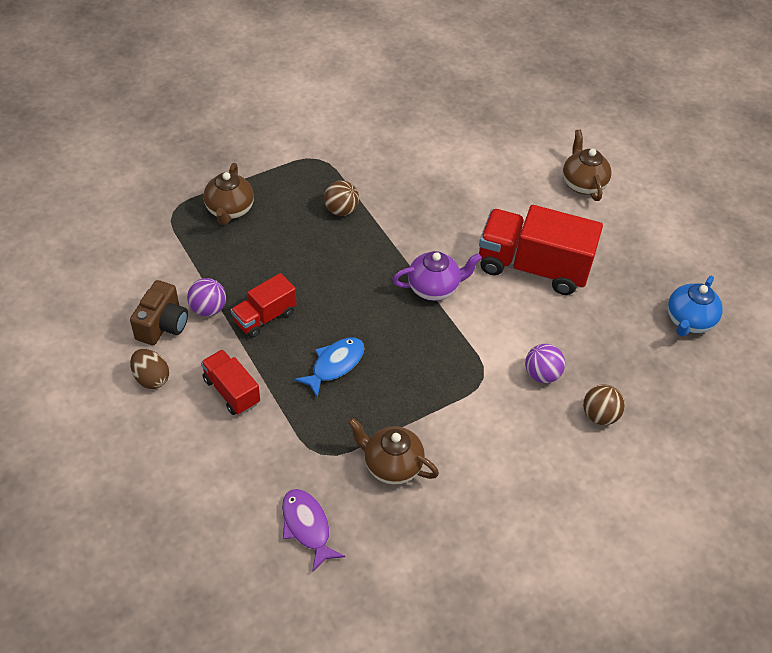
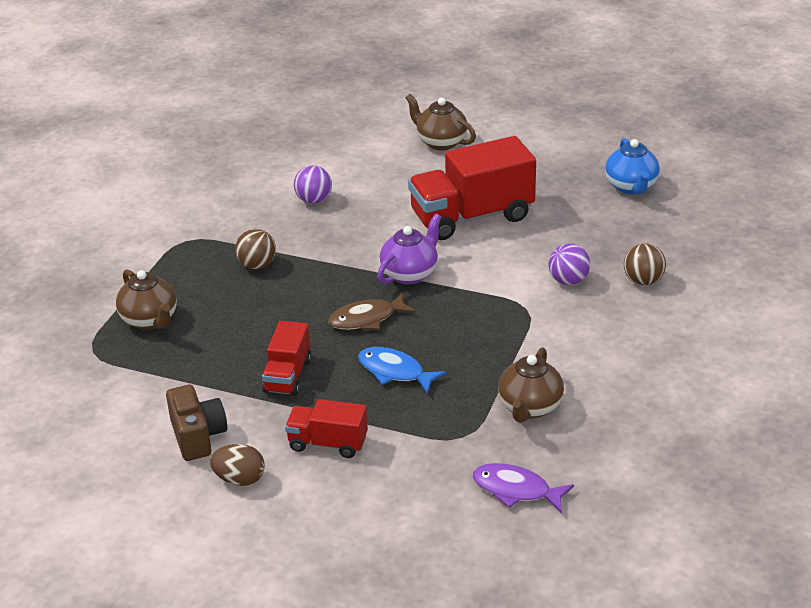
camera: 35 degrees left, 15 degrees down
(208, 309) = (226, 400): purple ball -> purple ball (314, 200)
(335, 365) = (395, 372): blue fish -> blue fish turned 60 degrees counterclockwise
(364, 306) = (366, 319): none -> brown fish
(391, 465) = (529, 408): brown teapot -> brown teapot turned 60 degrees counterclockwise

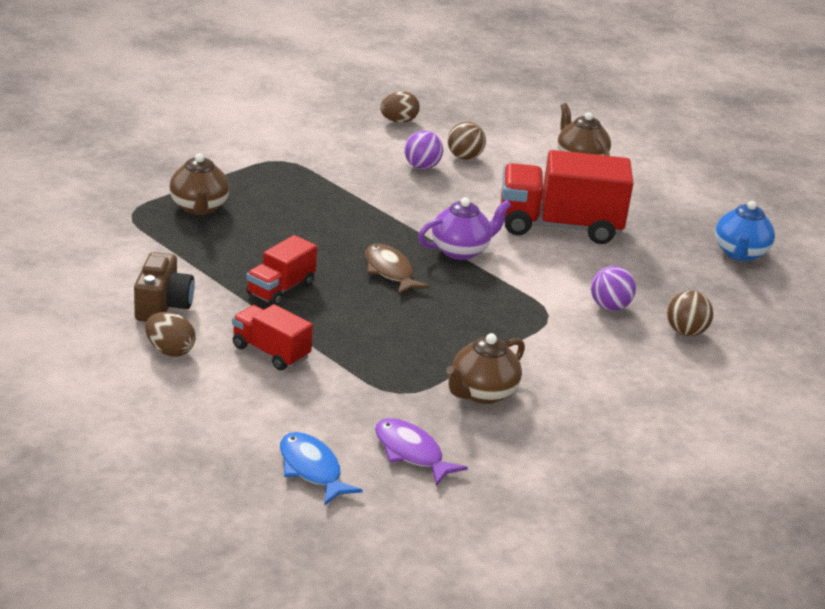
camera: 20 degrees right, 5 degrees down
(257, 265) = (328, 198): brown ball -> brown ball (464, 157)
(258, 159) = (398, 121): none -> brown egg
(366, 319) = (390, 271): brown fish -> brown fish turned 60 degrees clockwise
(395, 372) = (380, 320): blue fish -> blue fish (312, 469)

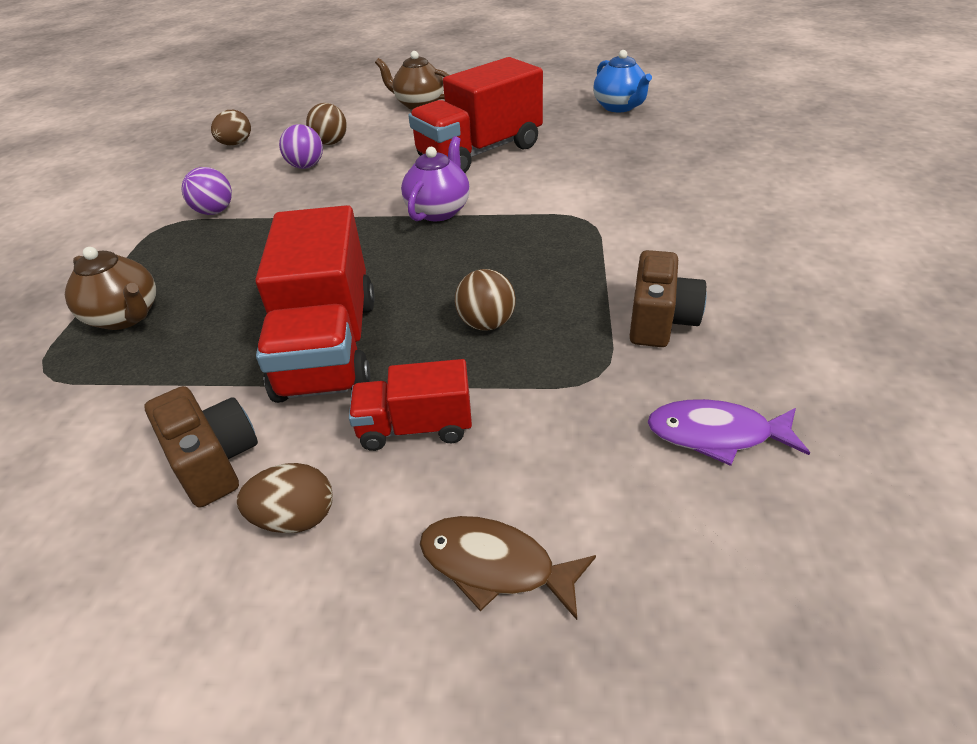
camera: 35 degrees left, 10 degrees up
(280, 289) = (329, 347): red truck -> red truck, size x1.87
(312, 469) = (673, 548): blue fish -> none
(390, 271) = (408, 263): brown fish -> brown fish (495, 566)
(482, 393) = (660, 321): brown teapot -> brown camera
(609, 307) = (613, 187): purple ball -> purple ball (214, 211)
(685, 332) = (689, 174): brown ball -> brown ball (486, 323)

